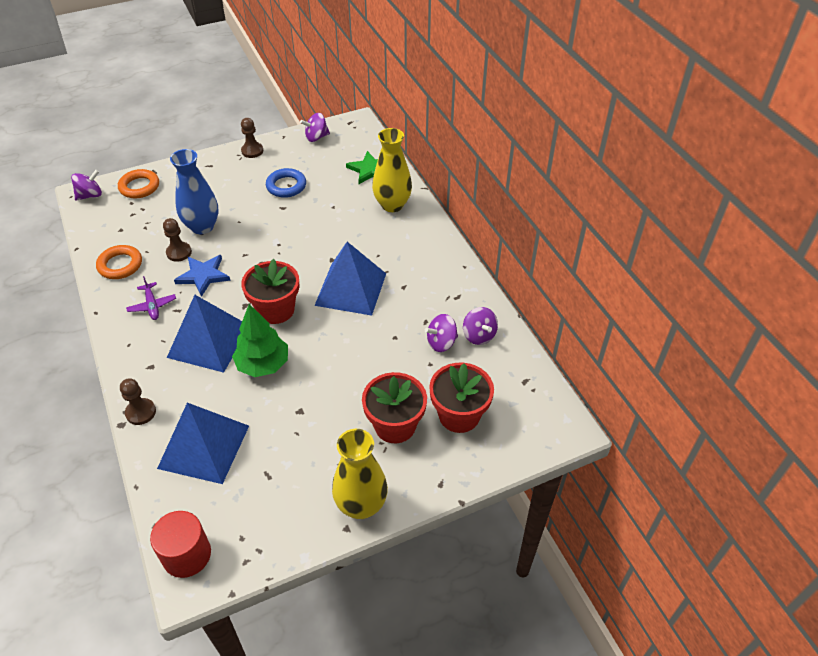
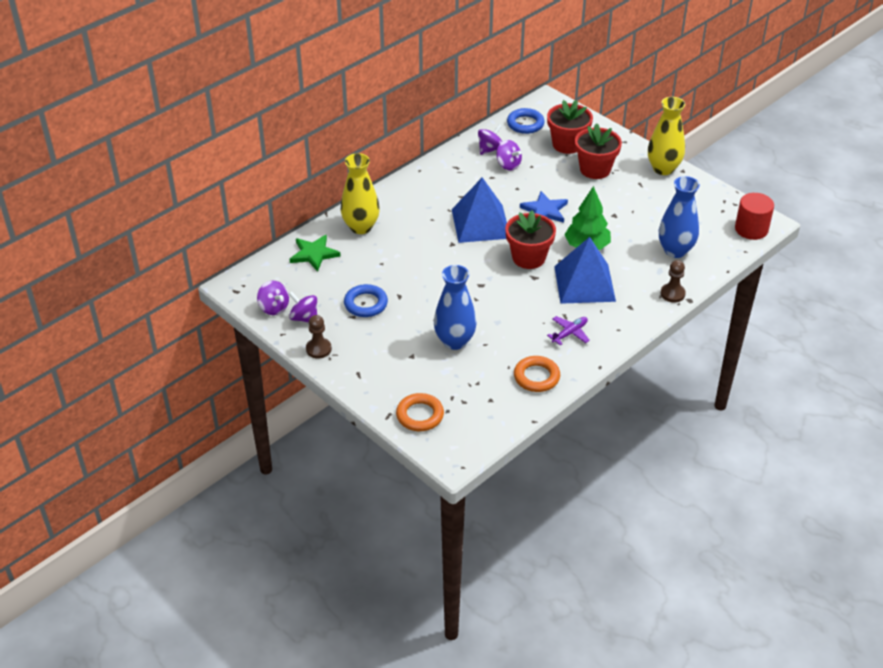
camera: 110 degrees left, 5 degrees down
(90, 195) = (453, 450): purple spinning top -> purple spinning top (304, 318)
(179, 252) = (497, 343): brown pawn -> none
(203, 275) = (516, 315): blue star -> blue star (545, 210)
(203, 447) = (675, 250): blue pyramid -> blue vase
(519, 386) = (525, 124): none -> blue ring

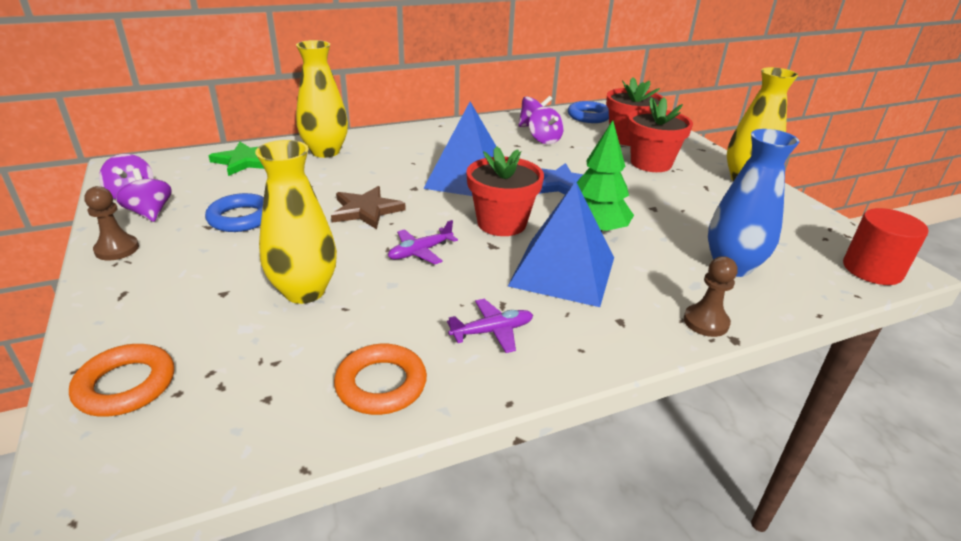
camera: 20 degrees right, 10 degrees down
(438, 273) = (366, 210): none -> brown star
(454, 341) = (304, 291): blue vase -> yellow vase
(496, 295) = (420, 252): none -> purple plane

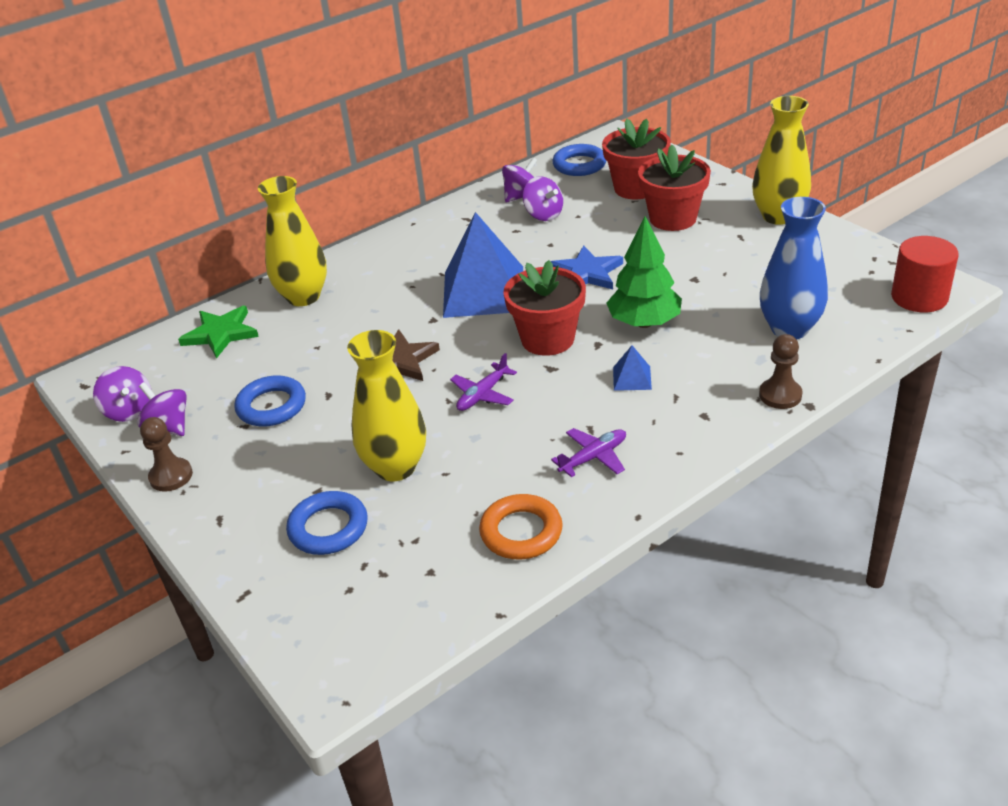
camera: 10 degrees left, 5 degrees up
(126, 385) = (298, 596): orange ring -> none
(206, 328) = (328, 528): none -> blue ring
(563, 271) = (632, 378): blue pyramid -> blue pyramid, size x0.41

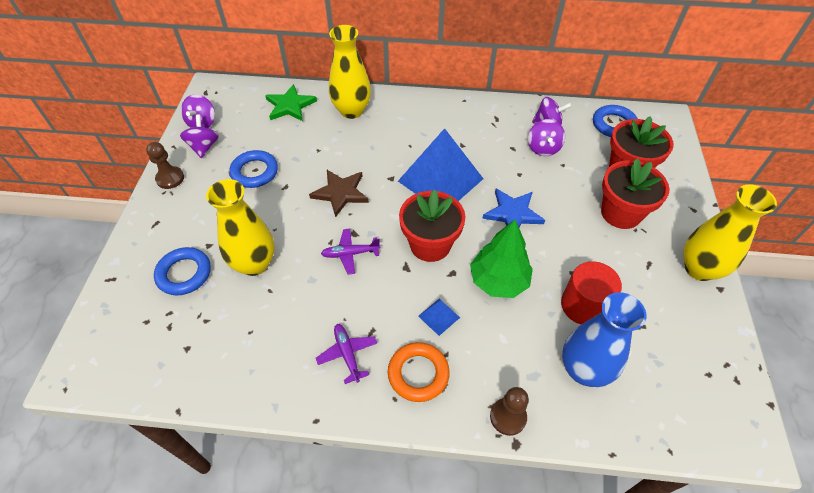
camera: 40 degrees right, 15 degrees up
(521, 532) = (252, 367): orange ring -> orange ring (418, 374)
(593, 457) = (347, 354): purple plane -> purple plane turned 120 degrees counterclockwise
(919, 297) = (717, 430): red cylinder -> red cylinder (583, 305)

